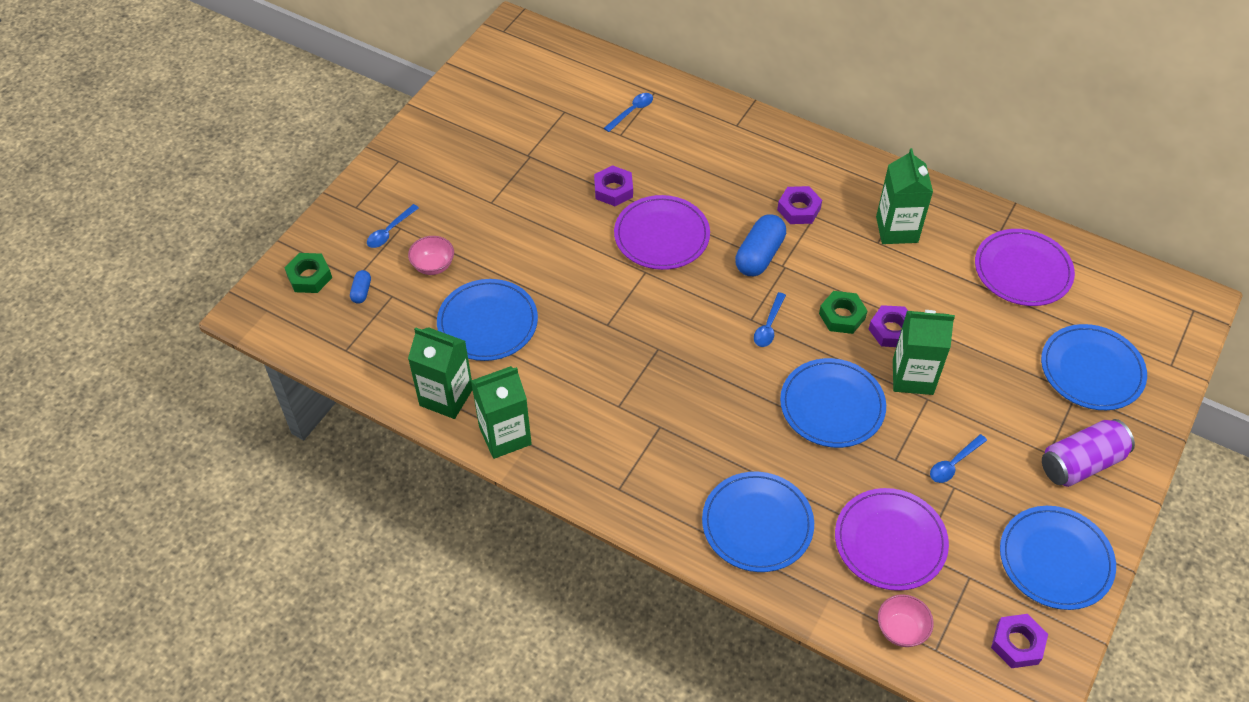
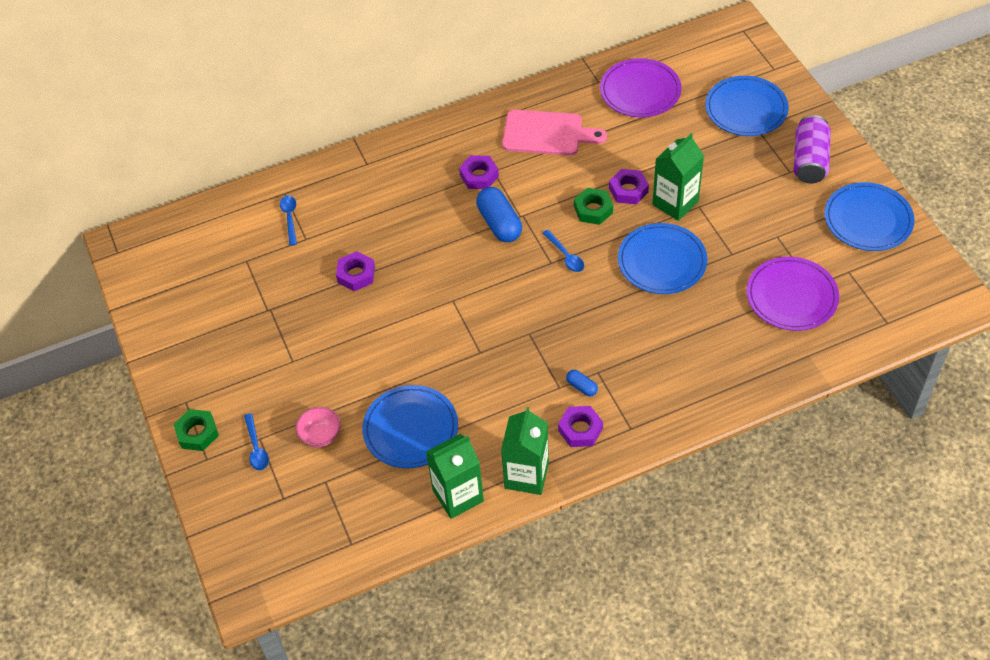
camera: 50 degrees left, 0 degrees up
(309, 277) = (250, 532): green nut -> green nut (197, 433)
(361, 291) = (301, 501): blue capsule -> blue capsule (581, 387)
(661, 235) = (428, 270): purple plate -> none
(757, 524) = (723, 362): blue plate -> none
(896, 229) = (547, 133): green carton -> pink cutting board
(901, 629) = (860, 332): pink bowl -> none
(954, 463) = (759, 225): blue spoon -> none
(1017, 644) = (912, 278): purple nut -> purple nut (580, 429)

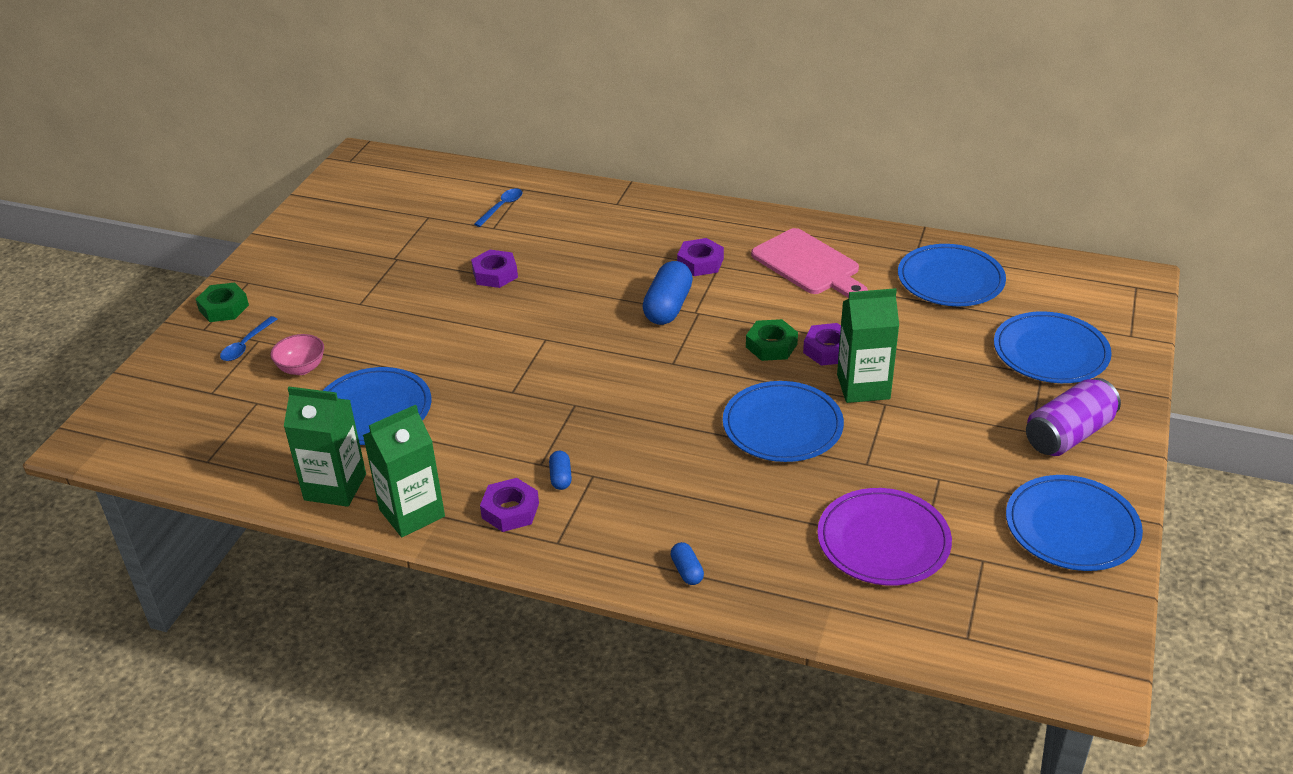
camera: 40 degrees right, 15 degrees down
(565, 256) = (693, 366): blue spoon -> none
(640, 91) = (950, 280): purple plate -> blue plate
(718, 391) = (687, 571): none -> blue capsule

